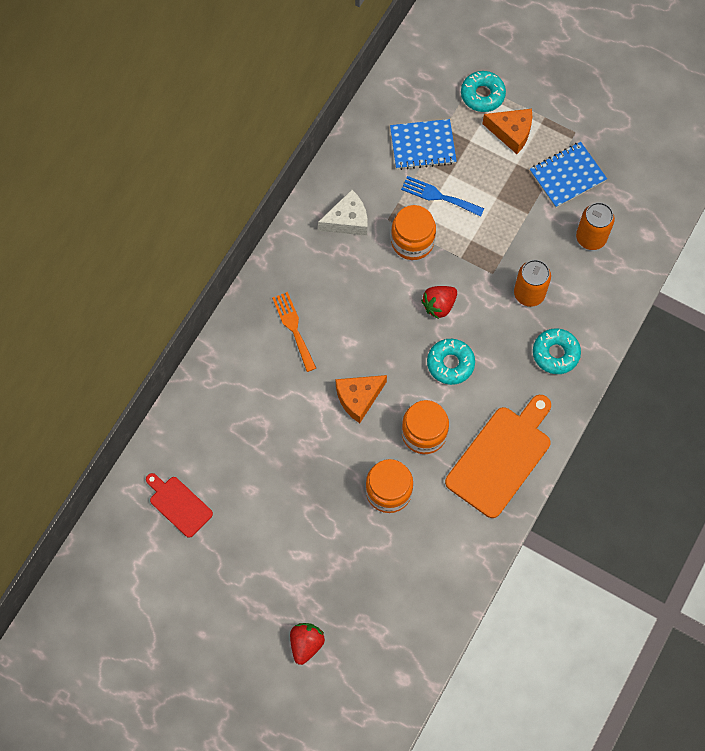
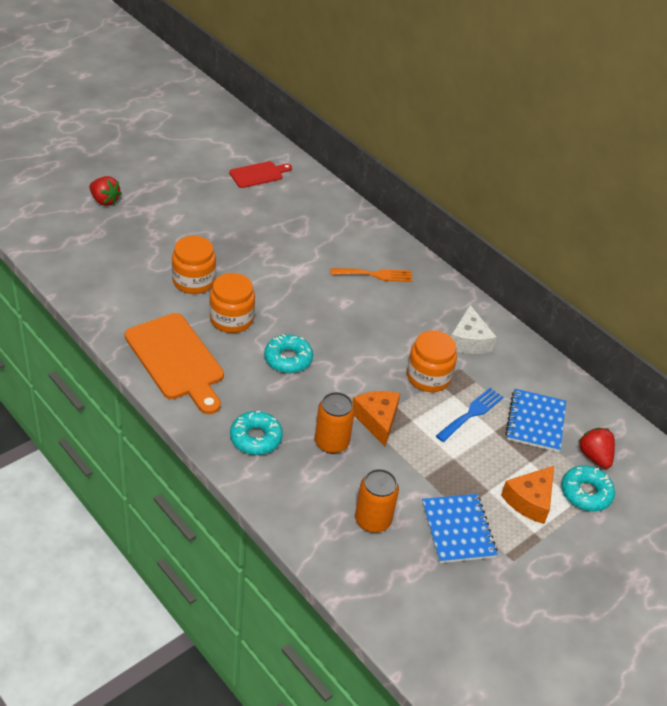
camera: 105 degrees right, 25 degrees down
(358, 398) = (288, 291): orange cheese -> orange cheese (377, 420)
(439, 305) = (351, 372): red strawberry -> red strawberry (594, 456)

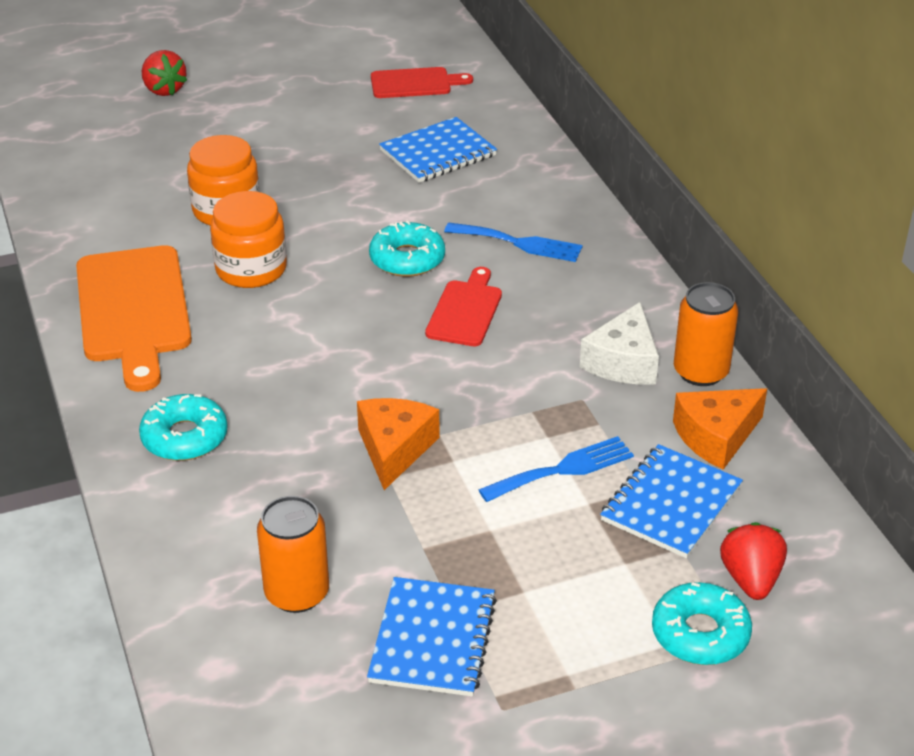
camera: 25 degrees right, 5 degrees down
(288, 359) = (304, 337): turquoise donut -> turquoise donut (407, 259)
(298, 221) = (438, 153): none -> blue notebook
(331, 442) = (300, 467): orange can -> orange can (700, 372)
(369, 324) = (465, 310): none -> red cutting board
(375, 275) = (519, 243): orange fork -> blue fork
(428, 377) = (520, 402): orange jar -> none
(530, 500) = (588, 623): orange cheese -> orange cheese (716, 437)

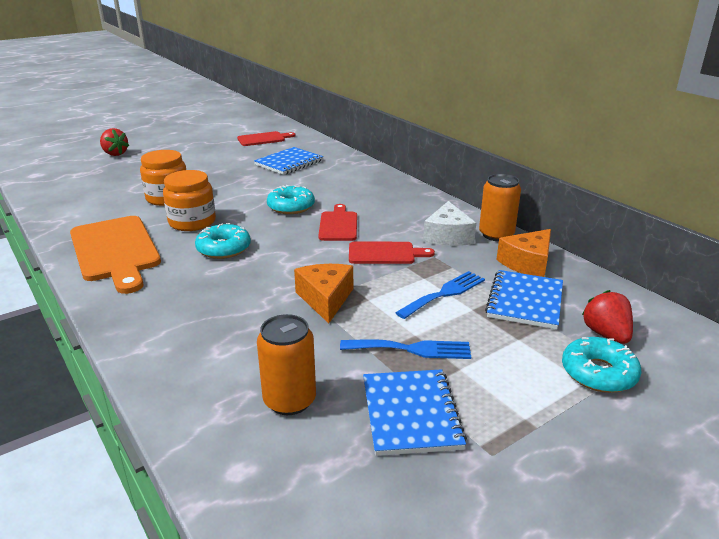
camera: 15 degrees left, 10 degrees down
(184, 437) = (169, 314): turquoise donut -> turquoise donut (223, 248)
(512, 381) = (385, 253): none -> red cutting board
(519, 243) = (355, 193): blue fork -> blue fork (412, 349)

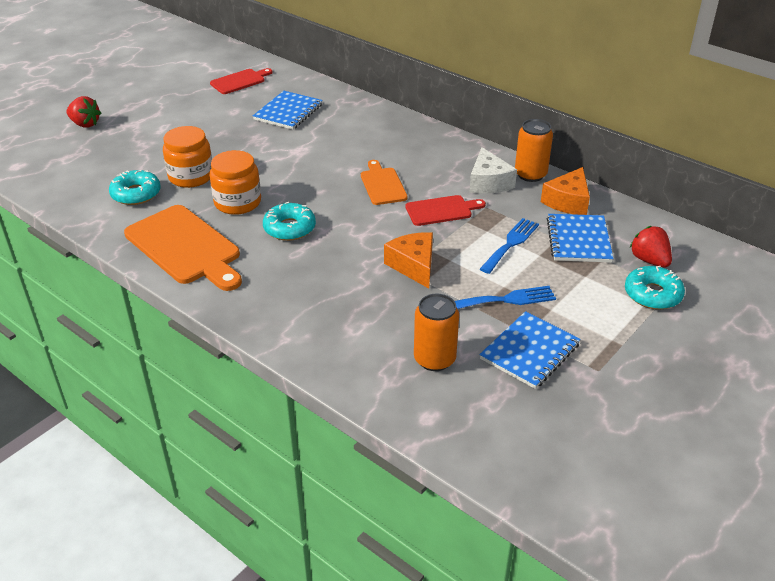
camera: 15 degrees left, 10 degrees up
(291, 206) = (324, 169): turquoise donut -> turquoise donut (136, 194)
(338, 225) = (382, 184): red cutting board -> orange cutting board
(411, 413) = (530, 352): blue notebook -> blue notebook turned 60 degrees clockwise

